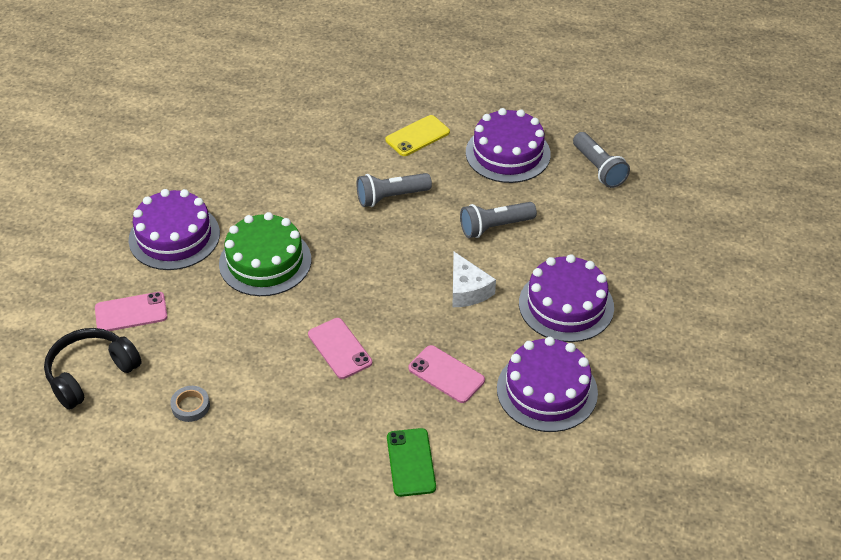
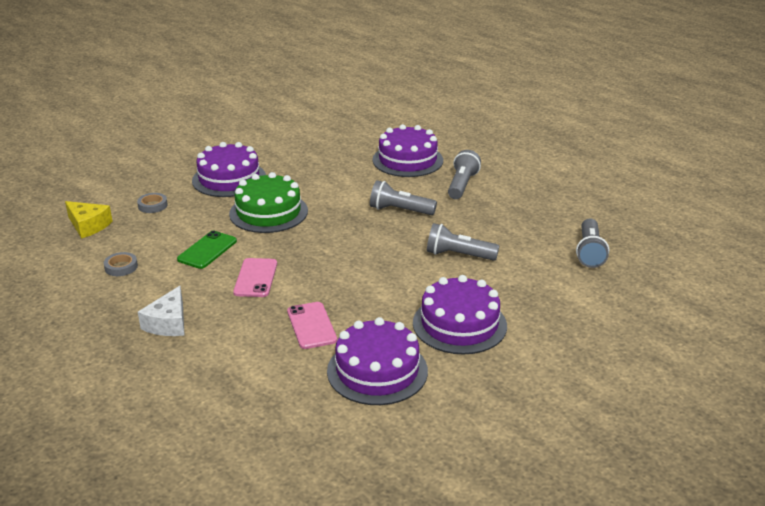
camera: 35 degrees right, 15 degrees down
(91, 374) = (88, 226): black headphones -> yellow cheese
(131, 312) = (152, 205): pink phone -> grey tape
(411, 462) = (218, 366): green phone -> green phone (207, 250)
(417, 136) = (462, 185): yellow phone -> grey flashlight
(467, 290) = (391, 283): white cheese -> white cheese (168, 323)
(508, 153) = (522, 217): purple cake -> purple cake (407, 160)

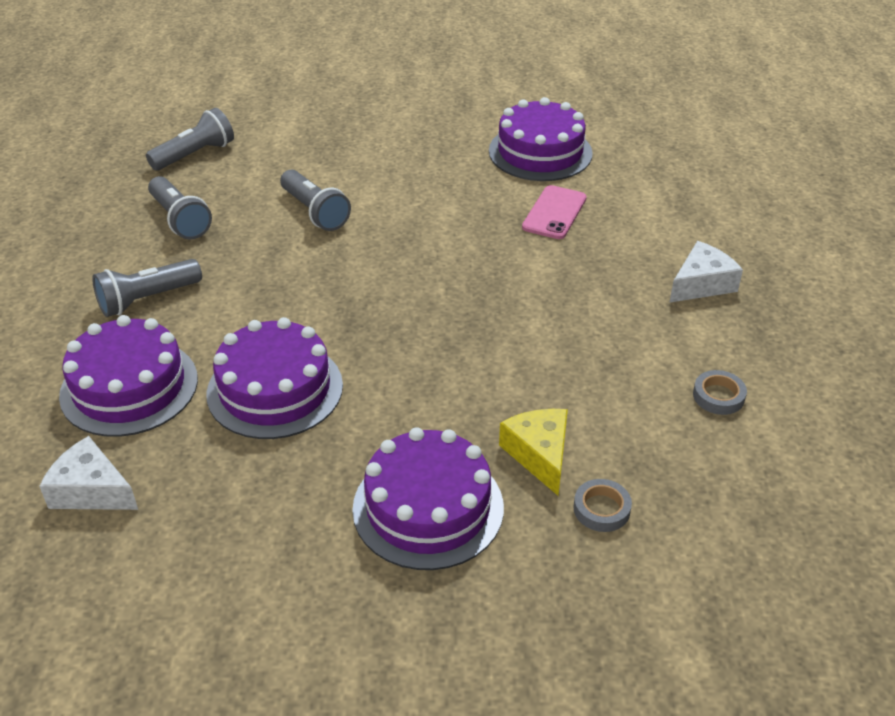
camera: 140 degrees left, 10 degrees up
(88, 226) = (733, 516): yellow cheese -> yellow cheese (539, 454)
(207, 250) = (584, 365): green phone -> none
(255, 278) = (559, 293): pink phone -> none
(268, 212) = (443, 391): green cake -> none
(365, 136) = (91, 490): none -> white cheese
(400, 210) = (281, 301): grey flashlight -> grey flashlight (180, 220)
(459, 324) = (420, 153): purple cake -> purple cake (275, 389)

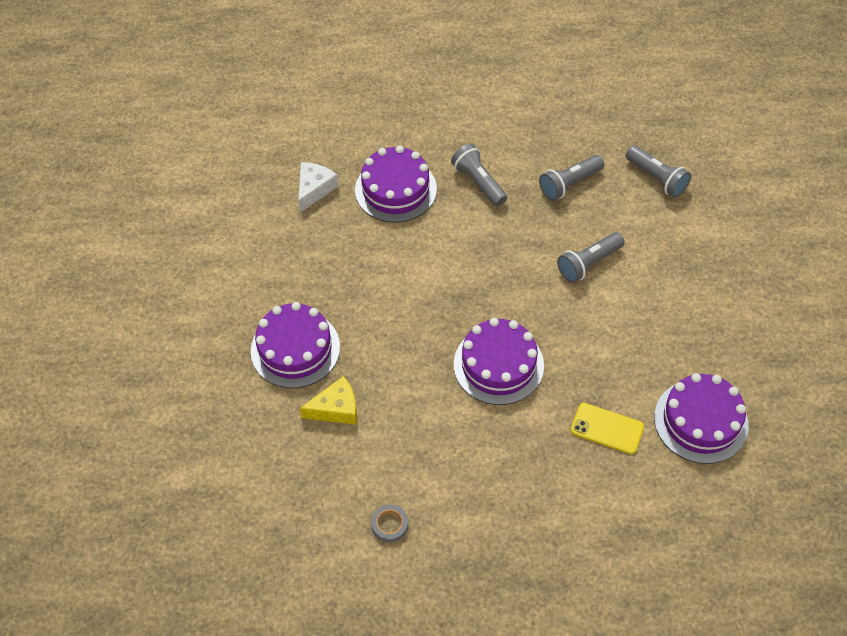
camera: 90 degrees right, 15 degrees up
(275, 389) = (394, 262): purple cake -> purple cake (498, 365)
(554, 213) = (607, 428): pink phone -> yellow phone
(601, 509) = (290, 441): grey tape -> none
(701, 284) = (519, 531): white cheese -> none

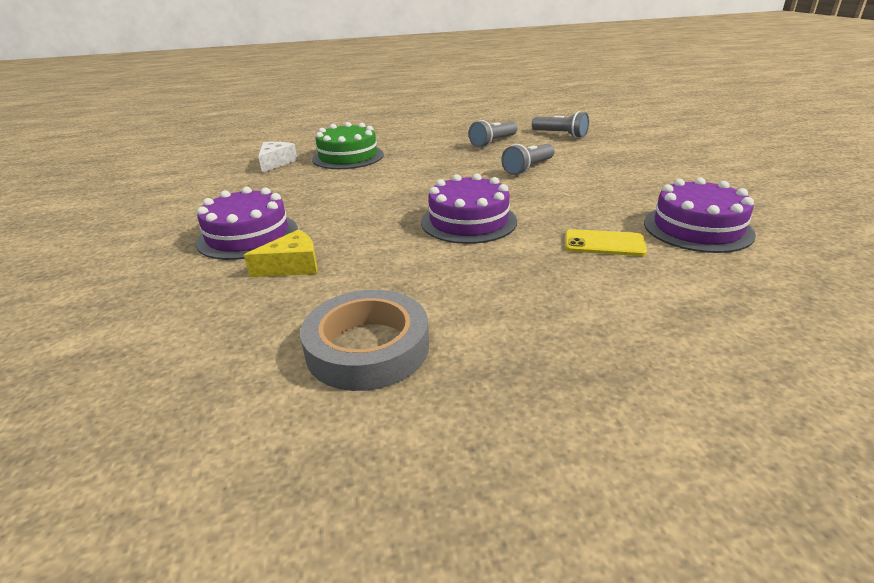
camera: 10 degrees left, 25 degrees down
(389, 525) = (367, 347): grey tape -> grey tape, size x2.36
(395, 189) = (348, 157): purple cake -> green cake
(478, 182) = (418, 148): grey flashlight -> none

